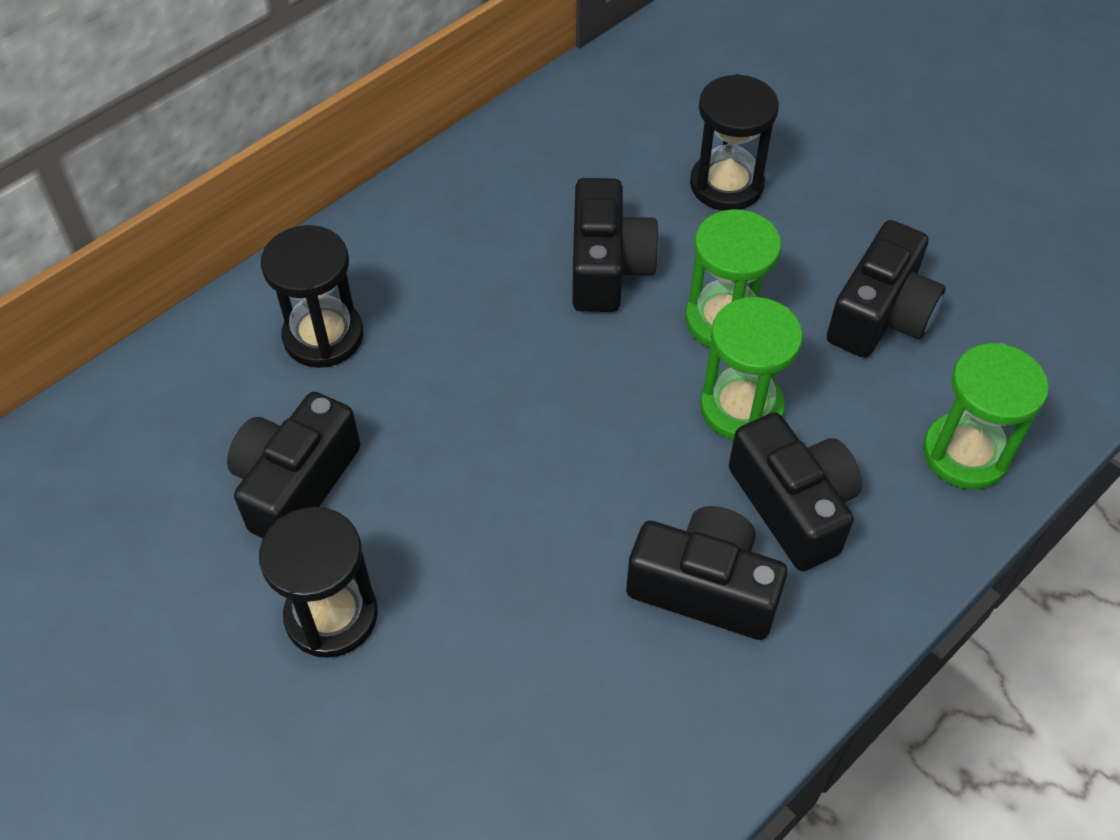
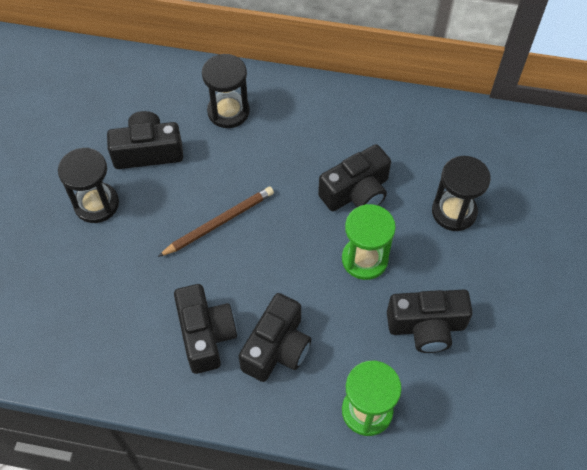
camera: 55 degrees right, 5 degrees up
(517, 460) = (219, 222): none -> brown pencil
(741, 408) = (317, 295): green hourglass -> none

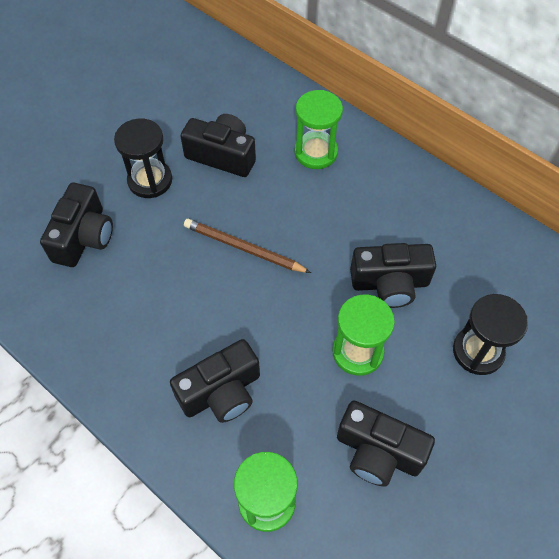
camera: 30 degrees right, 0 degrees up
(205, 335) = (166, 344): black camera -> black camera (83, 237)
(219, 222) = (243, 248): brown pencil -> brown pencil turned 150 degrees counterclockwise
(228, 111) = (316, 152): black hourglass -> green hourglass

